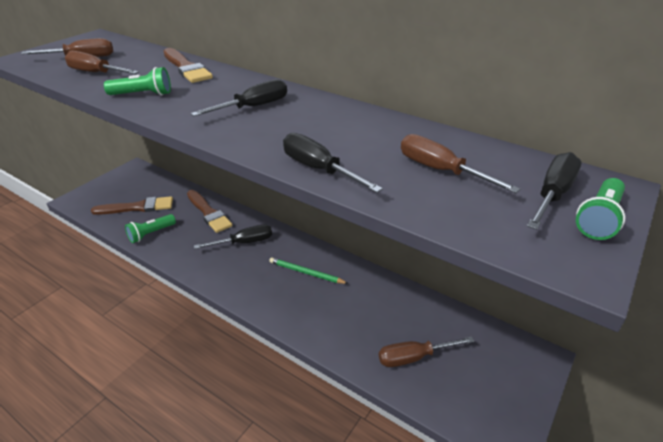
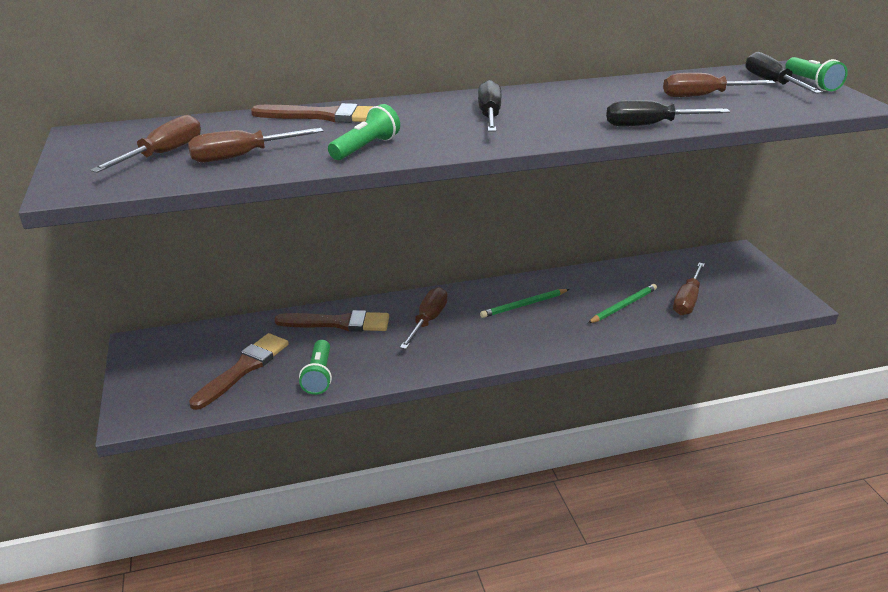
camera: 50 degrees left, 5 degrees down
(244, 242) = (428, 320): black screwdriver -> brown screwdriver
(361, 322) = (623, 306): none -> green pencil

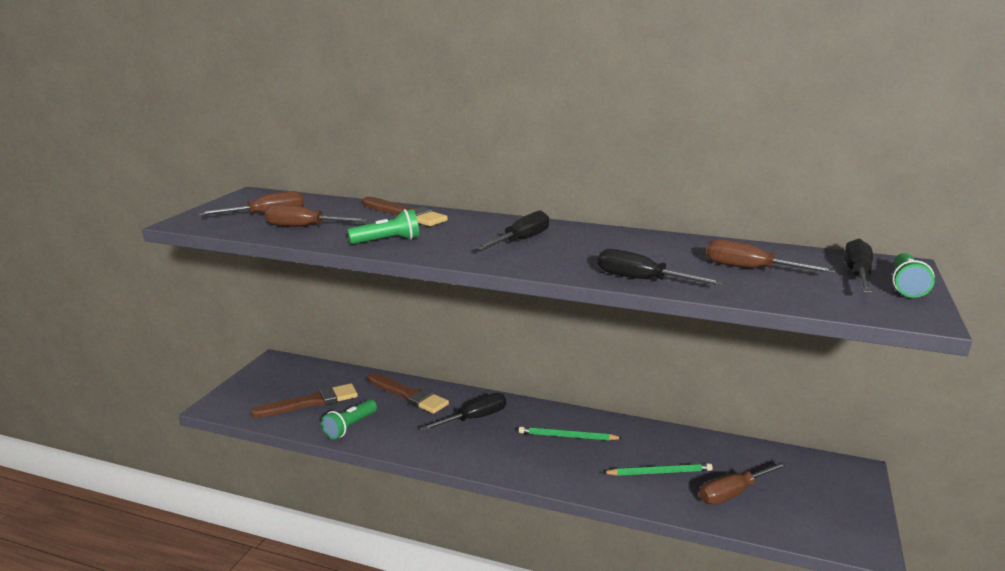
camera: 35 degrees right, 10 degrees down
(428, 320) = (474, 418): brown screwdriver -> black screwdriver

